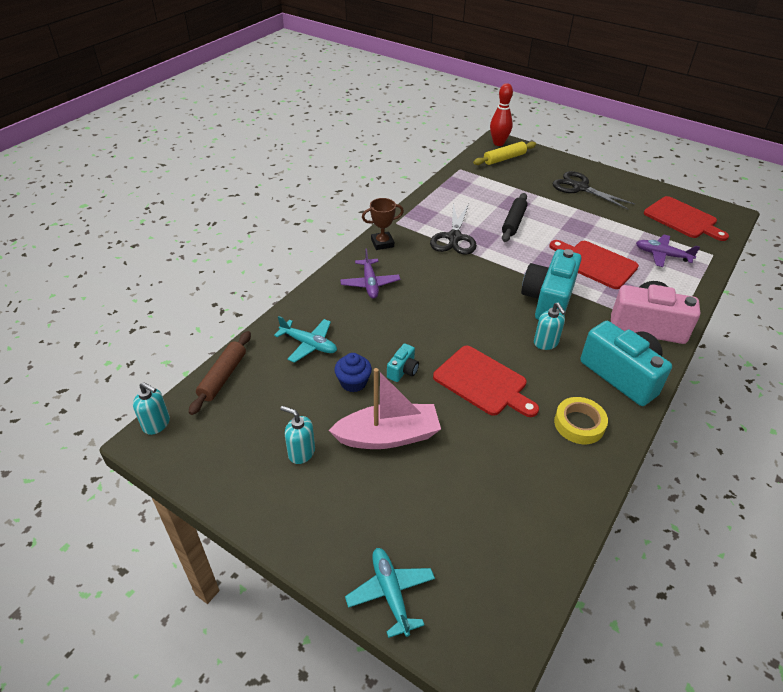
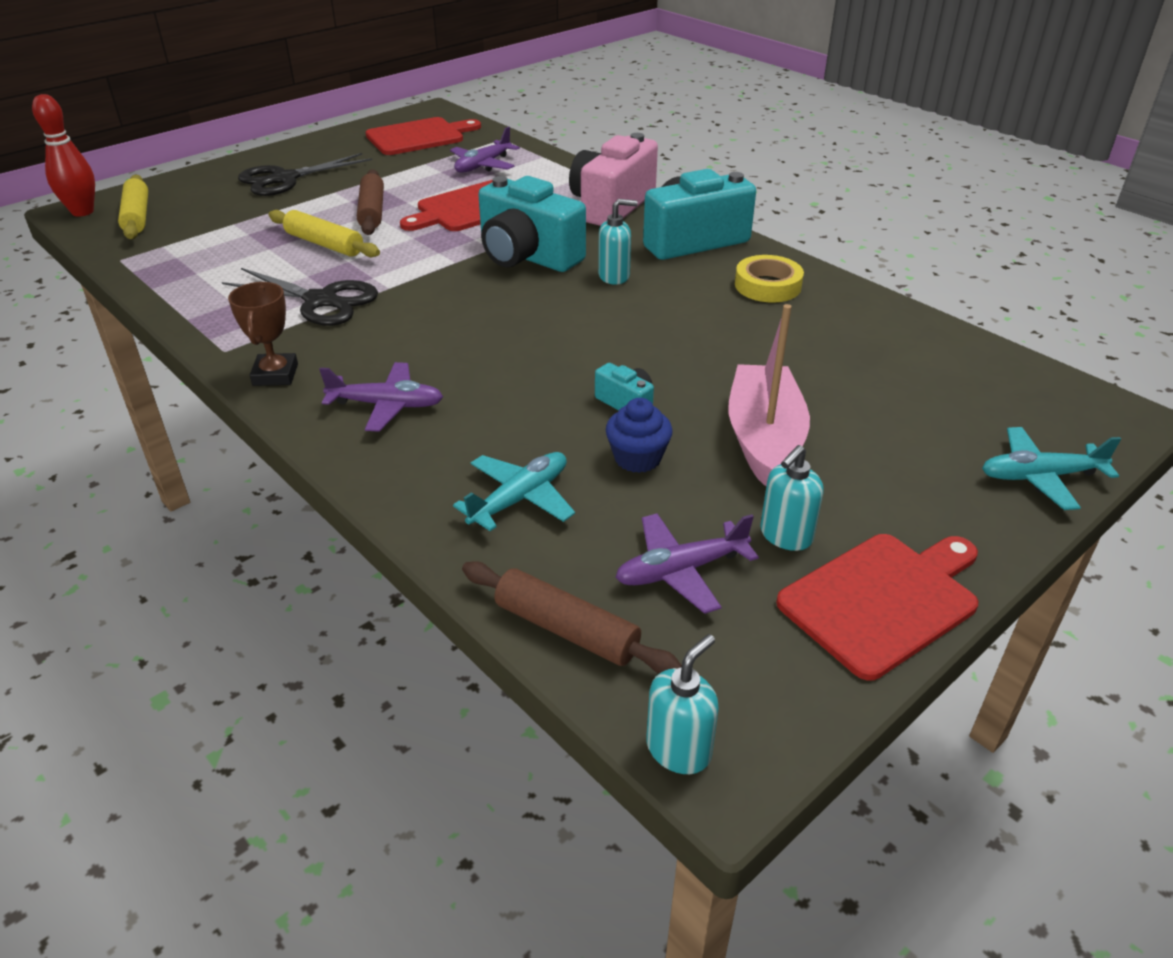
camera: 75 degrees left, 5 degrees down
(267, 411) = (681, 571): none -> purple plane
(483, 382) = (675, 338): red cutting board -> red cutting board (883, 600)
(513, 222) = (324, 244): black rolling pin -> yellow rolling pin
(563, 228) = (372, 211): none -> brown rolling pin

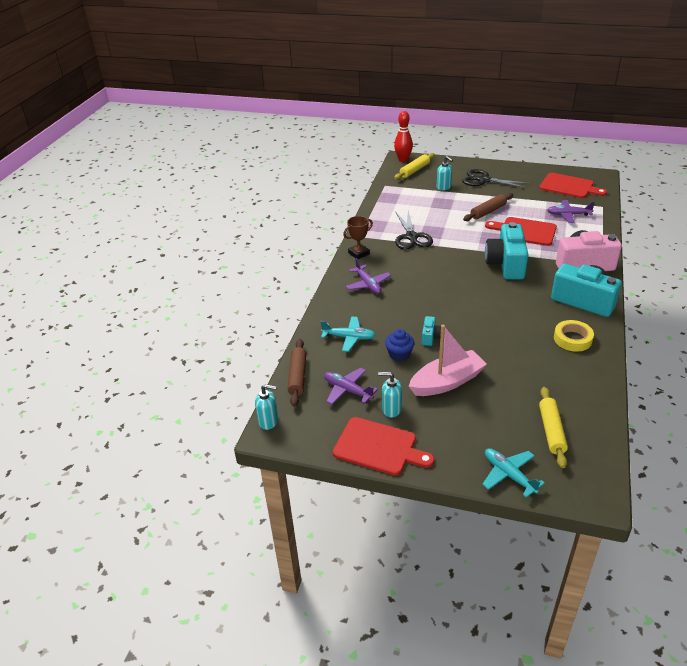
camera: 60 degrees right, 0 degrees up
(324, 244) = (449, 216): yellow rolling pin -> yellow rolling pin (551, 431)
(614, 276) = (521, 293): turquoise soap dispenser -> turquoise soap dispenser (444, 187)

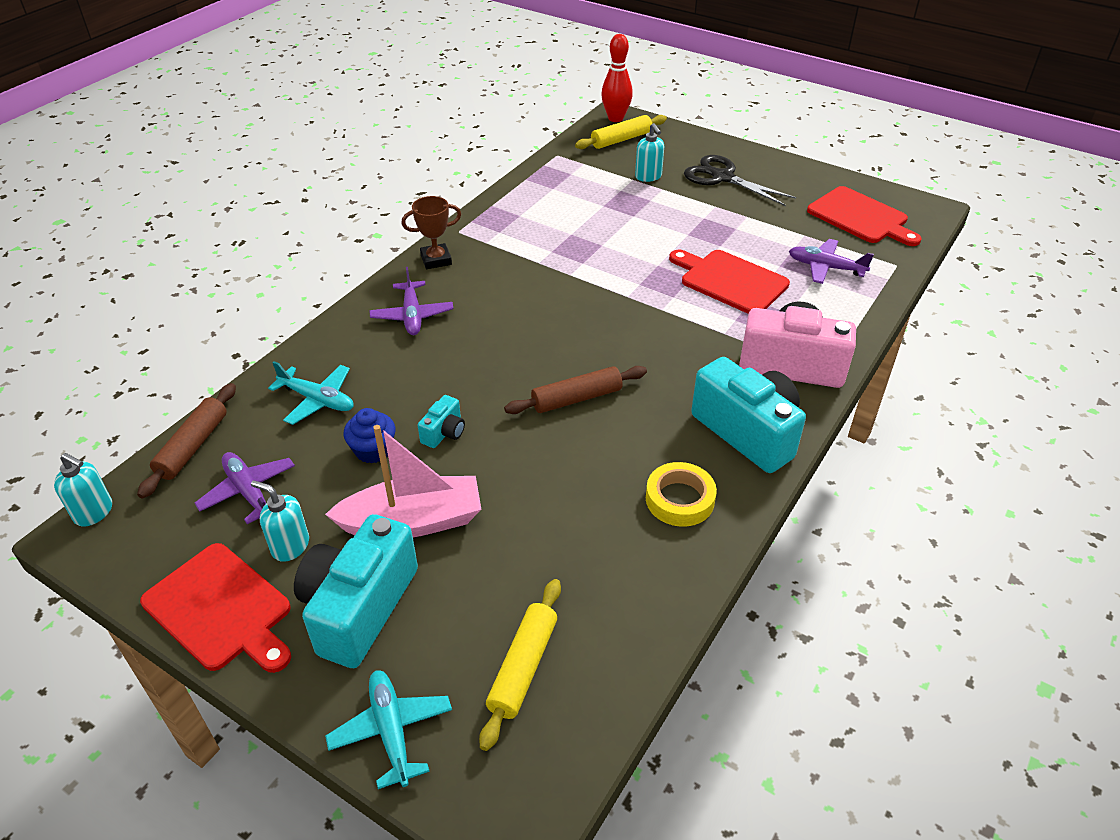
camera: 15 degrees right, 5 degrees up
(411, 237) = (537, 250): black scissors -> none
(488, 212) = (692, 233): brown rolling pin -> brown rolling pin (577, 398)
(506, 264) = (658, 332): turquoise camera -> turquoise camera (359, 607)

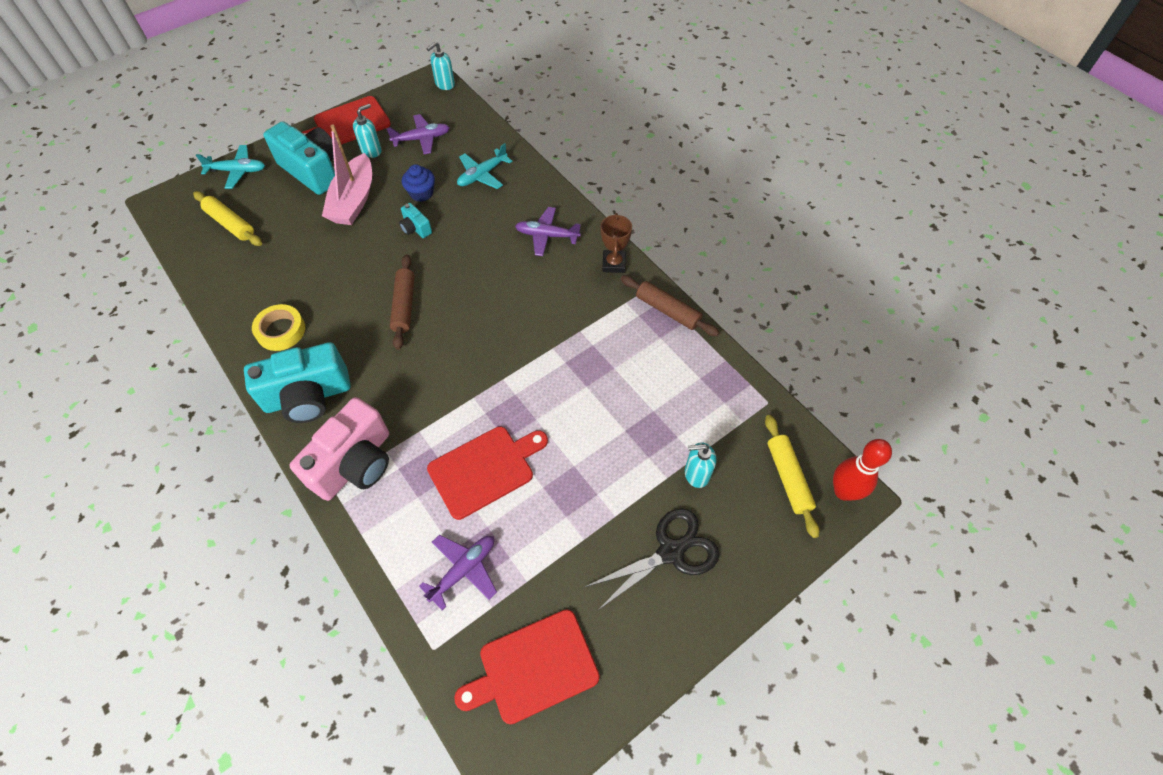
camera: 110 degrees right, 15 degrees up
(193, 446) = (473, 120): brown rolling pin -> brown rolling pin (667, 310)

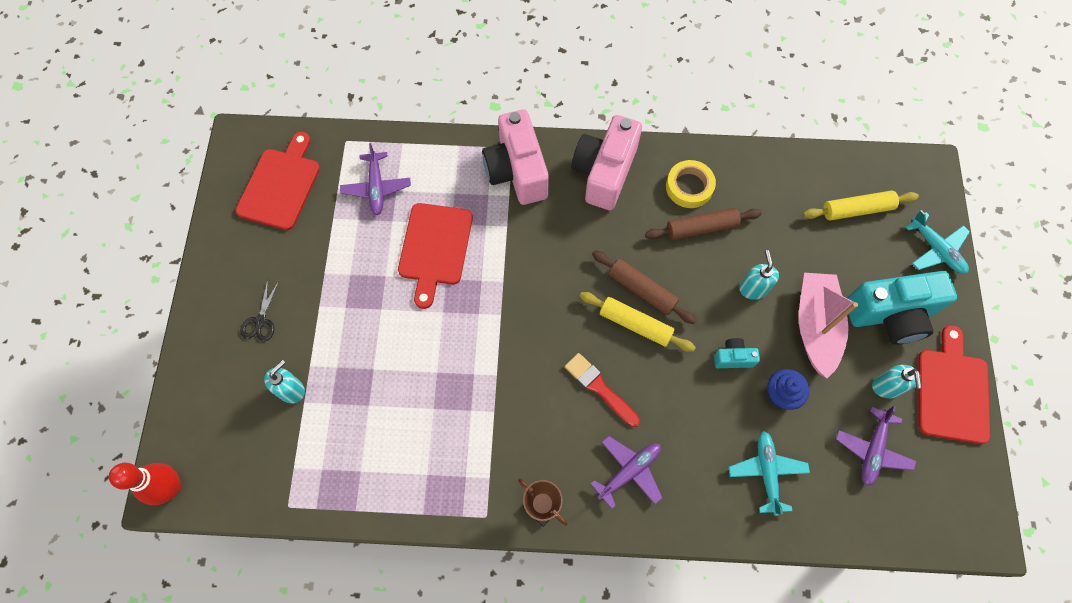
camera: 130 degrees right, 10 degrees up
(237, 171) = (936, 249): turquoise plane -> turquoise plane turned 75 degrees counterclockwise
(308, 396) = (604, 172): turquoise camera -> pink camera
(354, 200) = (815, 326): pink boat -> pink boat turned 45 degrees clockwise
(444, 84) = (964, 542): turquoise soap dispenser -> turquoise soap dispenser (753, 288)
(505, 284) = (599, 388): none -> red brush
(667, 310) = (448, 508): brown rolling pin -> brown rolling pin (701, 228)
(670, 552) = (261, 321): black scissors -> black scissors, size x0.54
(788, 478) = (222, 456): yellow rolling pin -> yellow rolling pin (635, 324)

